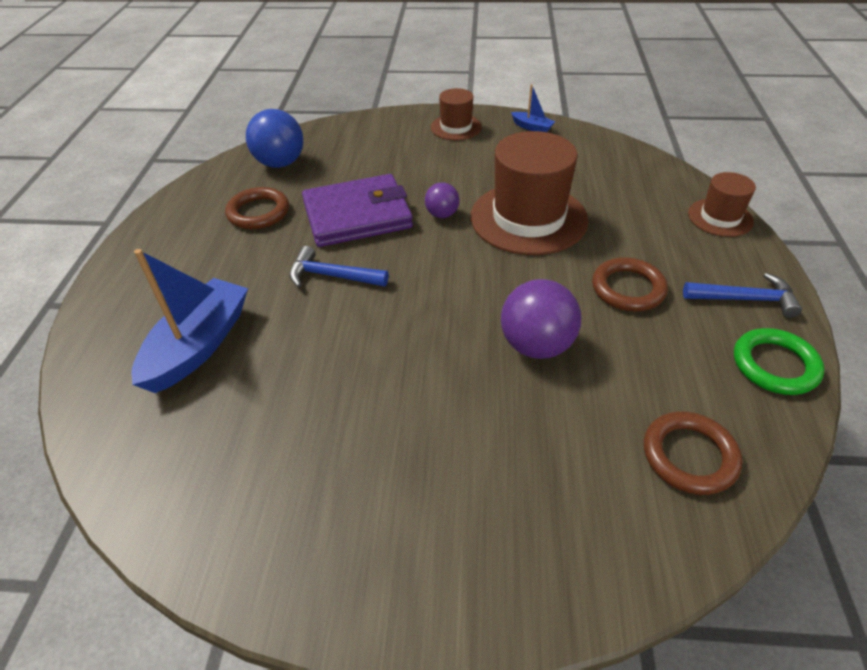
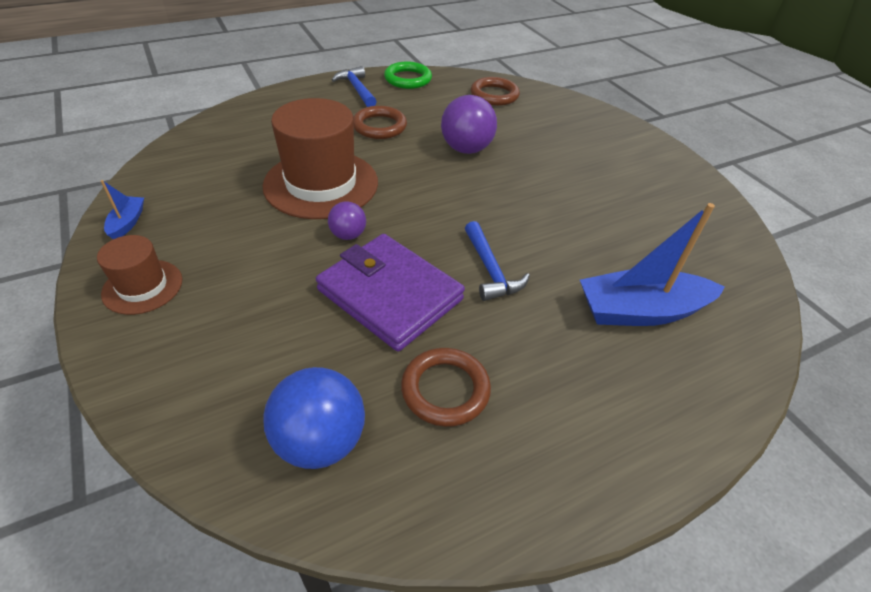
camera: 125 degrees left, 0 degrees up
(720, 217) = (265, 103): brown hat -> none

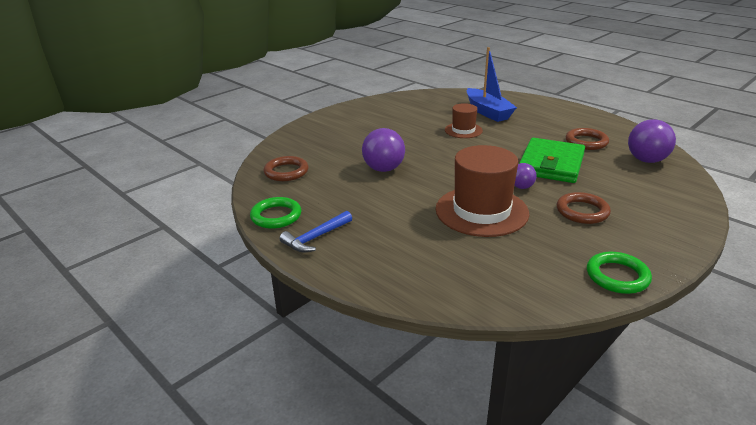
camera: 105 degrees left, 15 degrees down
(127, 223) = (617, 276): blue boat -> green ring
(142, 287) = (651, 239): brown hat -> brown hat (463, 130)
(320, 440) = (646, 160): blue ball -> purple ball
(379, 126) = (379, 209): brown ring -> brown ring (582, 211)
(390, 294) = (551, 164): purple wallet -> green wallet
(490, 270) = (500, 144): blue hammer -> none

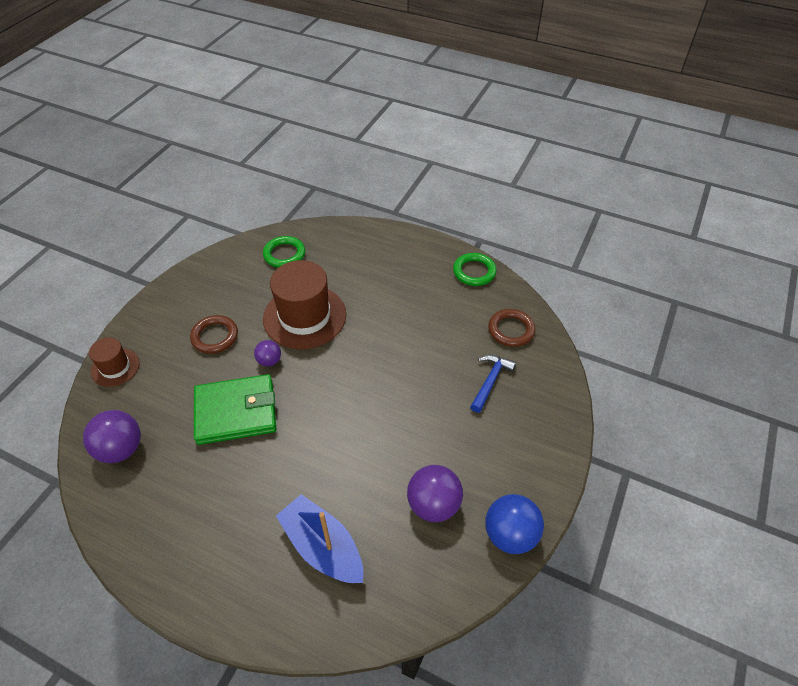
camera: 160 degrees right, 20 degrees up
(316, 238) = (427, 258): blue hammer -> blue hammer (490, 381)
(374, 103) = (510, 534): none -> blue ball
(383, 169) = (416, 358): purple ball -> purple ball (433, 504)
(463, 130) = (349, 472): brown hat -> brown hat (115, 367)
(551, 164) = (236, 412): green wallet -> green wallet turned 75 degrees clockwise
(586, 142) = (184, 479): brown ring -> none
(617, 276) = (202, 272): green ring -> green ring (284, 254)

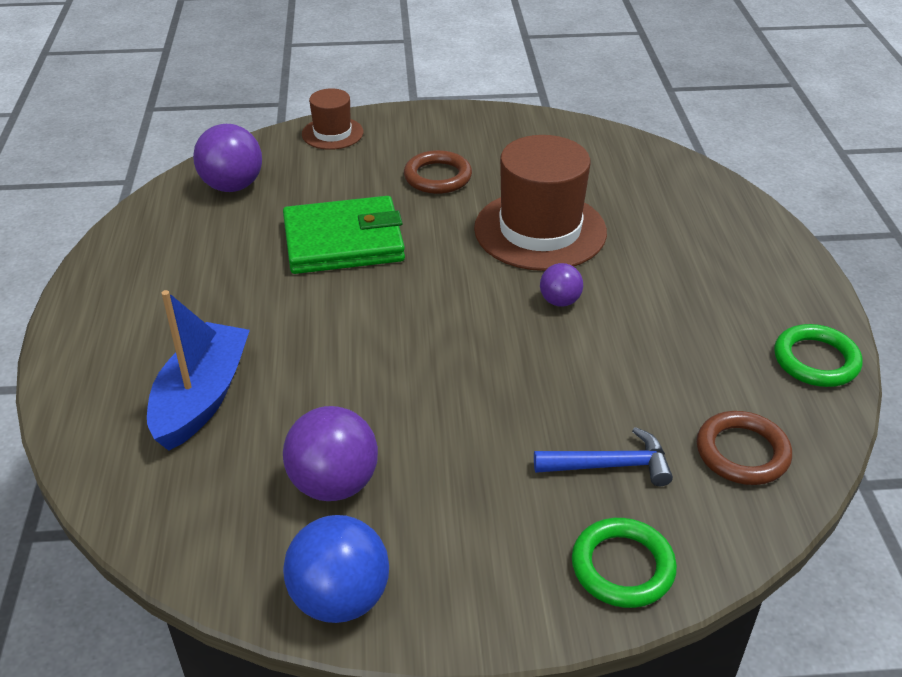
camera: 60 degrees right, 10 degrees down
(236, 412) = (343, 241): green wallet -> green wallet turned 60 degrees counterclockwise
(269, 361) = (441, 233): purple ball -> purple ball (559, 301)
(284, 254) = (624, 169): green ring -> green ring (622, 567)

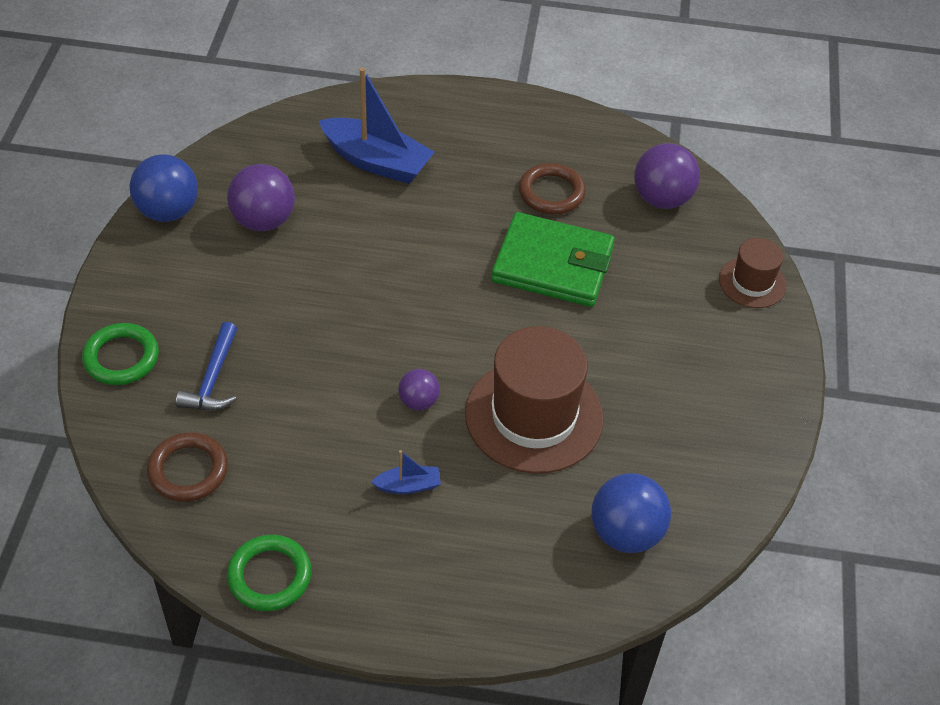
camera: 100 degrees right, 10 degrees up
(343, 241) = (553, 264): green wallet -> green wallet turned 75 degrees counterclockwise
(437, 177) = (650, 353): brown ring -> brown ring (551, 193)
(632, 173) = (626, 533): none -> blue ball
(660, 291) = (408, 486): none -> blue boat

